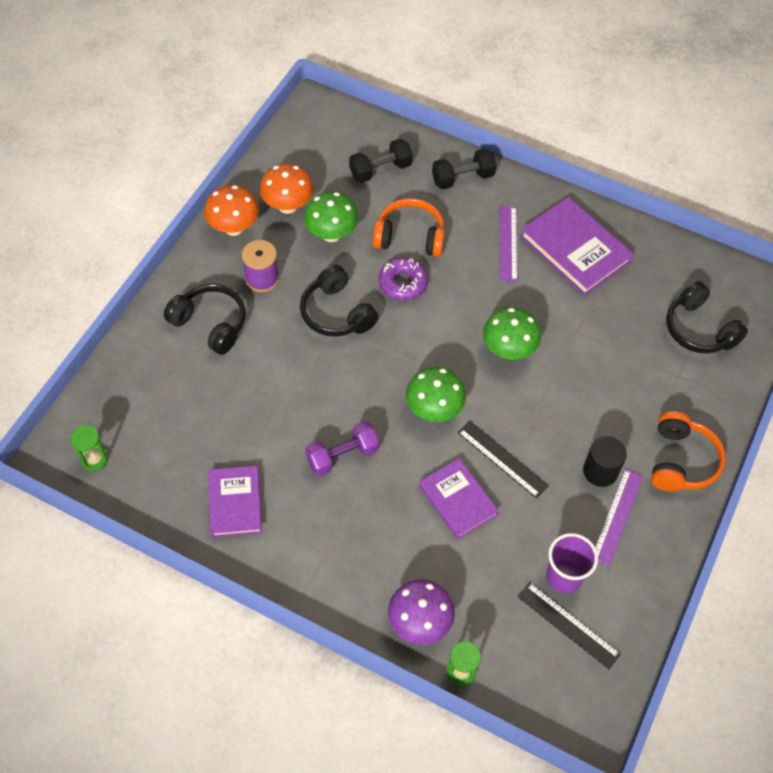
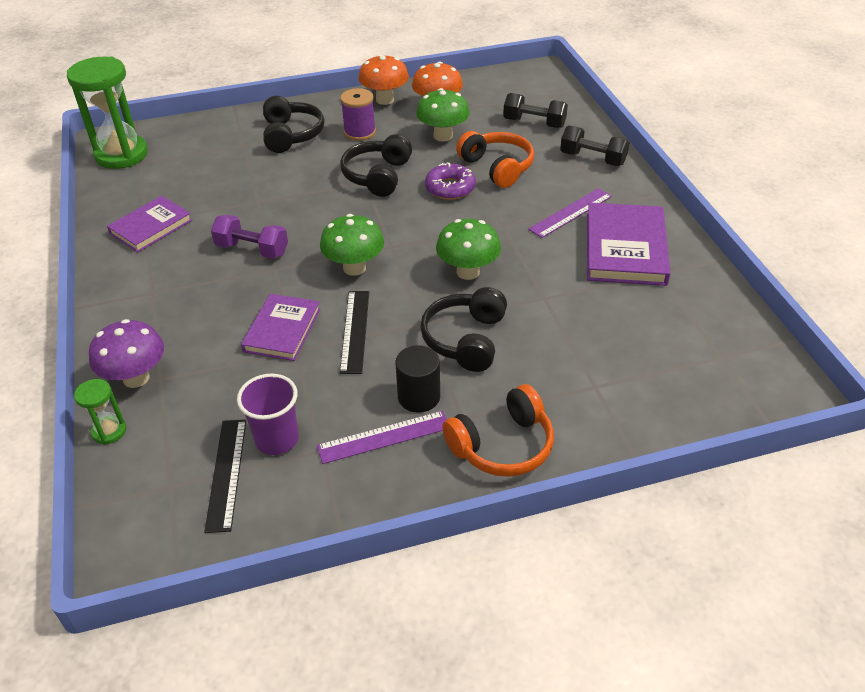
camera: 50 degrees right, 15 degrees down
(94, 459) = (121, 155): green hourglass -> green hourglass, size x2.18
(699, 329) = (666, 369): black headphones -> black headphones (465, 339)

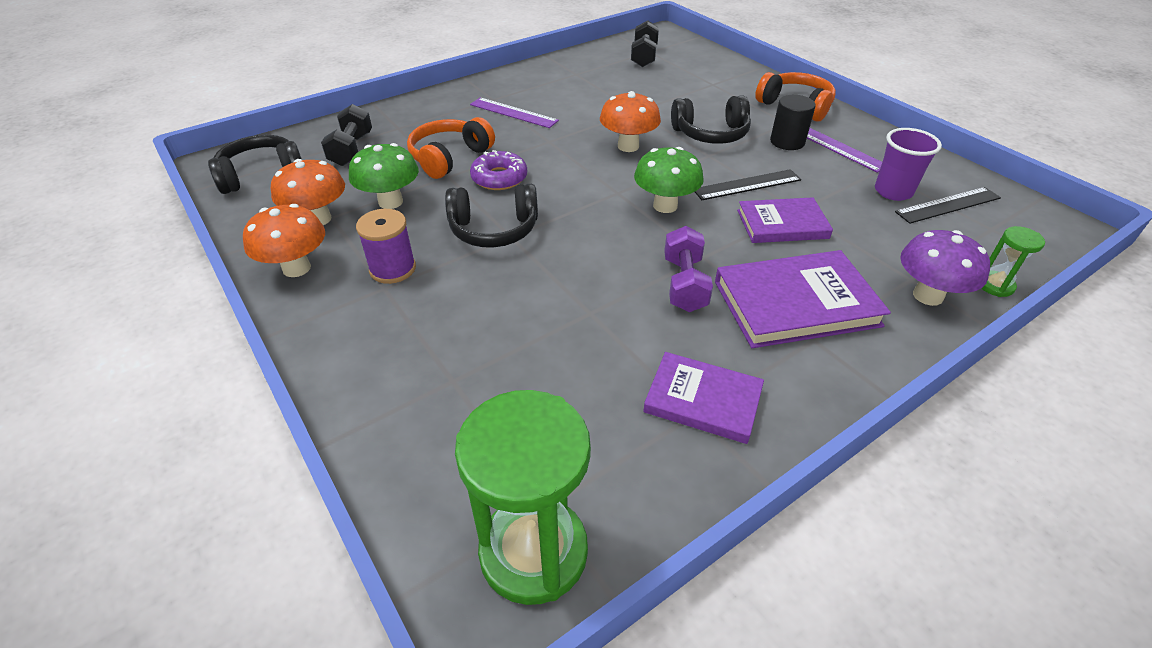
camera: 110 degrees left, 0 degrees up
(291, 135) = (412, 334): black headphones -> black headphones (261, 175)
(468, 272) = (628, 146): green mushroom -> orange mushroom
(592, 159) = (418, 112): black dumbbell -> black dumbbell (644, 57)
(625, 248) = (552, 87): purple book -> purple book (796, 303)

